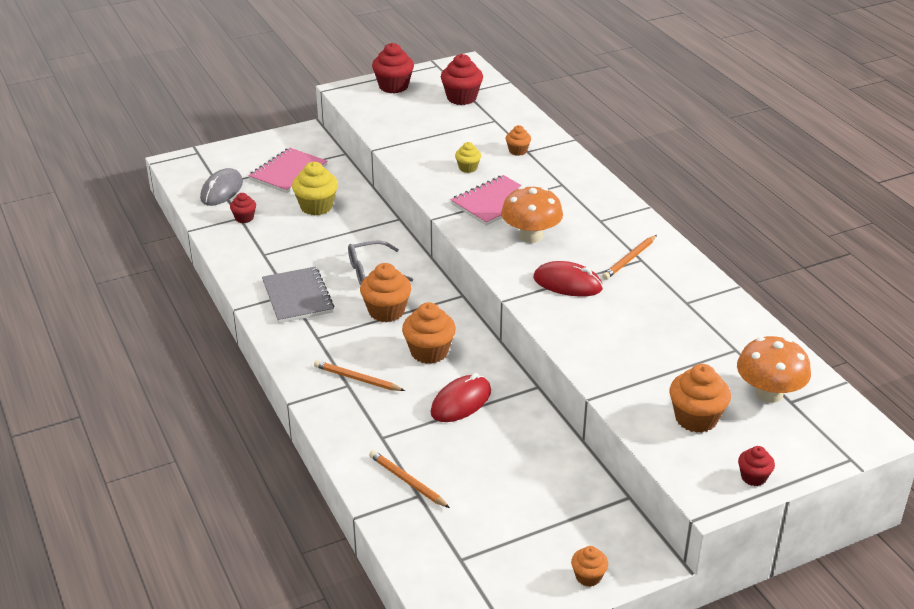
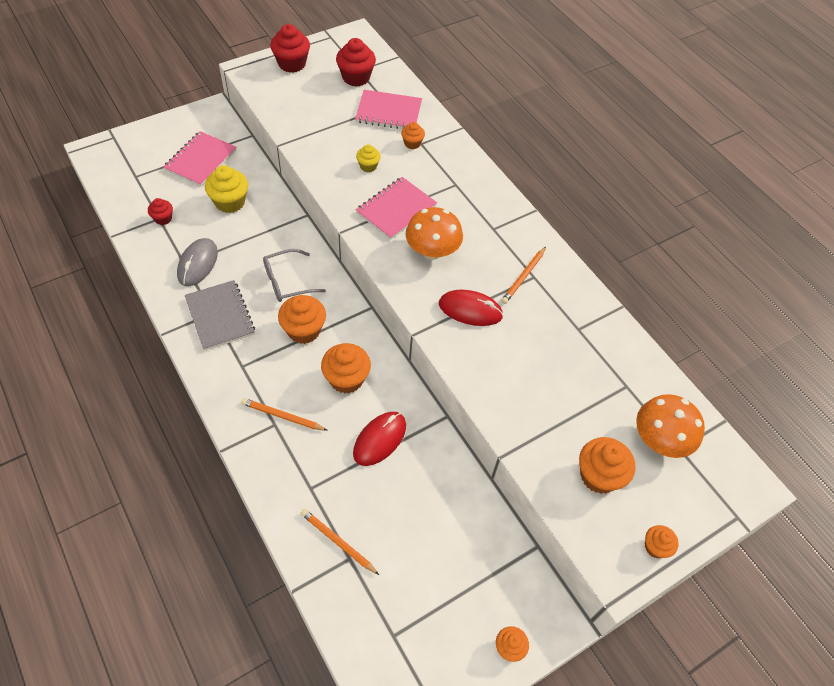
camera: 10 degrees left, 20 degrees up
(222, 190) = (139, 185): grey mouse -> grey mouse (198, 264)
(494, 126) = (388, 112): none -> pink notebook
(753, 477) = (655, 547): red cupcake -> orange cupcake

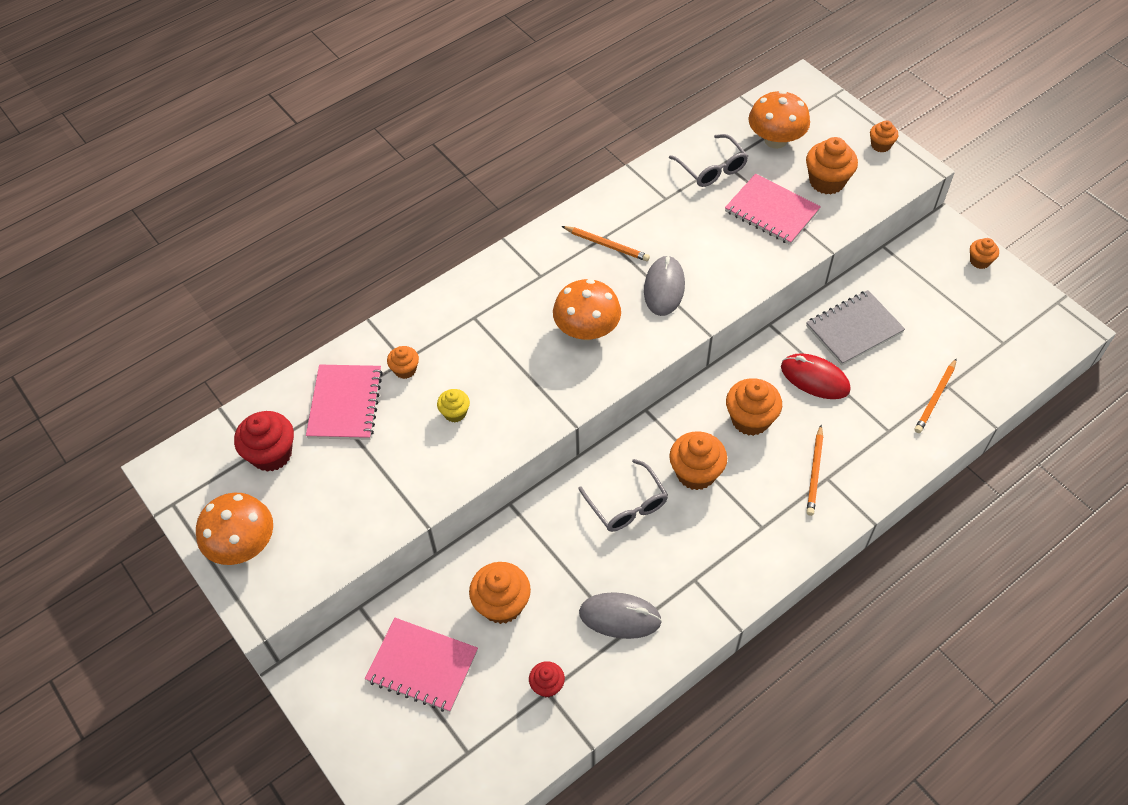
camera: 90 degrees left, 0 degrees up
(220, 316) = (697, 568): grey notebook -> grey notebook (854, 329)
(230, 202) = (502, 604): yellow cupcake -> orange cupcake
(292, 64) = (243, 545): red cupcake -> orange mushroom
(396, 209) = (527, 373): pink notebook -> pink notebook (771, 211)
(470, 310) = (664, 288): red mouse -> grey mouse
(617, 374) = (712, 168): none -> grey glasses

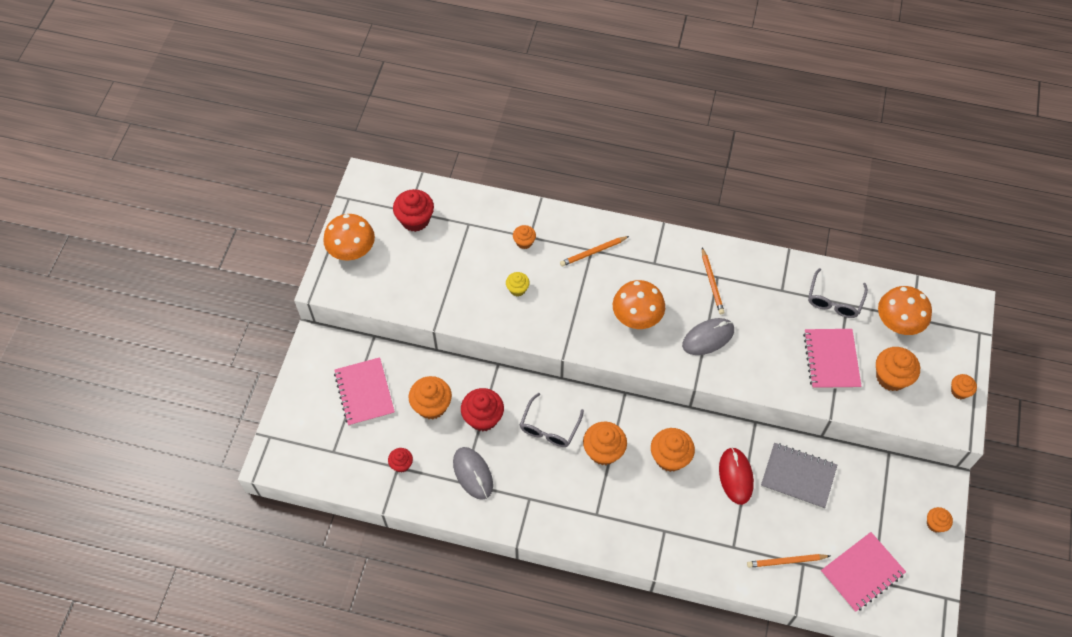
camera: 50 degrees right, 5 degrees up
(345, 404) = (476, 230): pink notebook -> pink notebook (862, 572)
(561, 561) = (483, 418): none -> red cupcake
(814, 472) = (662, 520): orange pencil -> orange pencil (593, 252)

